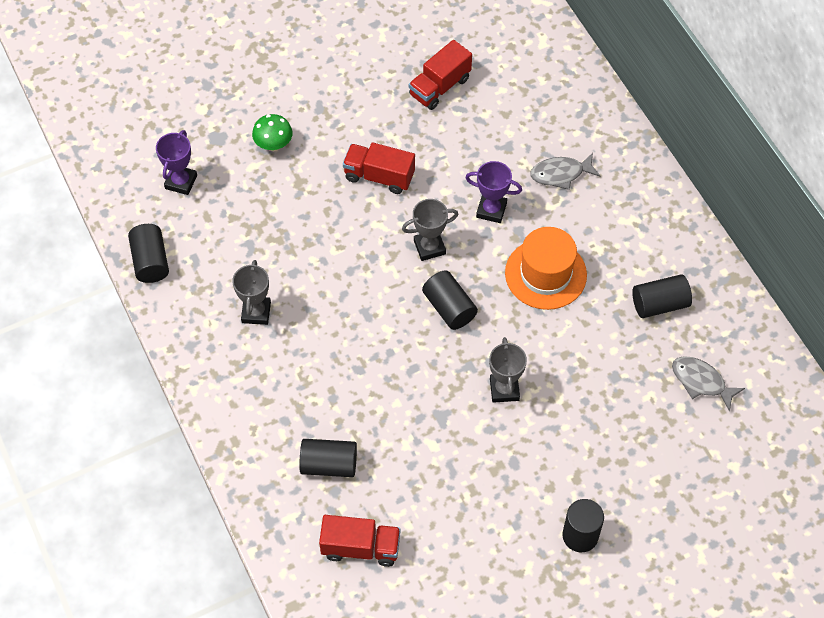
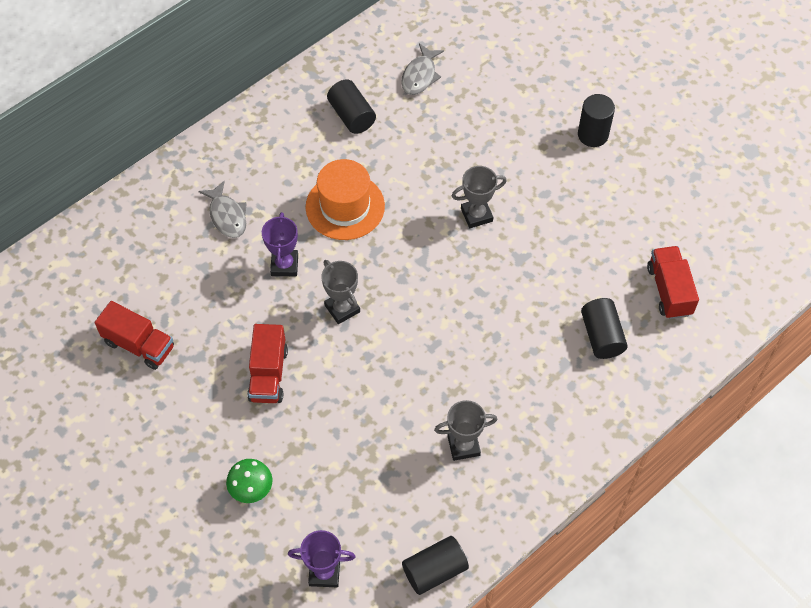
camera: 105 degrees left, 0 degrees up
(449, 308) = (405, 276): black cylinder -> none

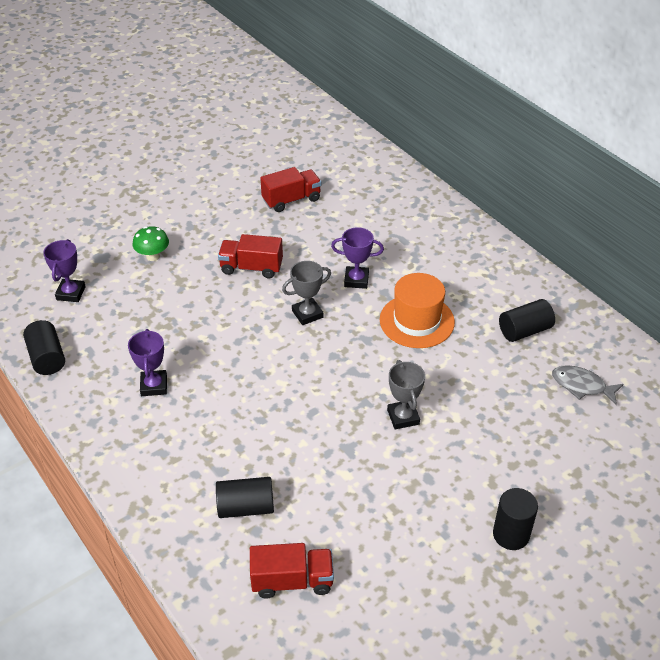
camera: 95 degrees right, 15 degrees down
(139, 345) = (291, 200): red truck -> red truck turned 150 degrees counterclockwise
(227, 216) = (410, 247): grey fish -> none
(463, 445) = (154, 386): grey trophy -> purple trophy

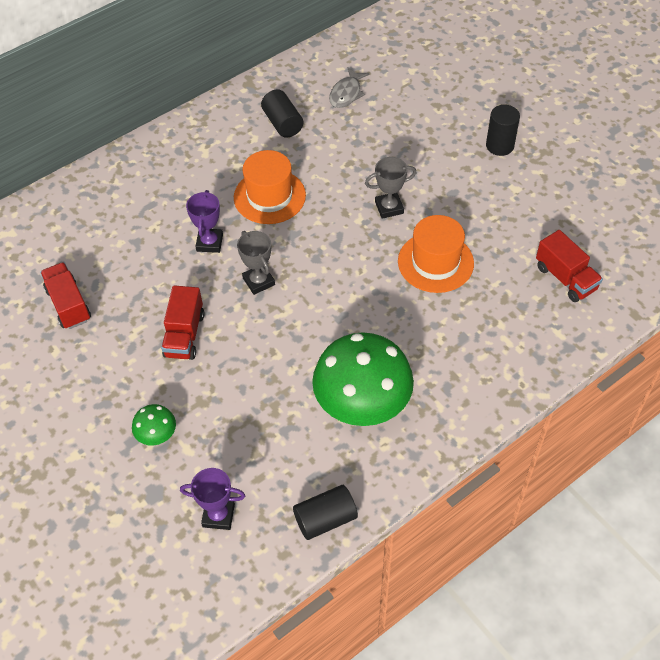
camera: 90 degrees left, 10 degrees up
(154, 386) = (362, 406): purple trophy -> green mushroom
(246, 507) = (499, 315): black cylinder -> none
(292, 581) = (565, 278): red truck -> red truck turned 150 degrees clockwise
(323, 454) = (435, 262): none -> orange hat

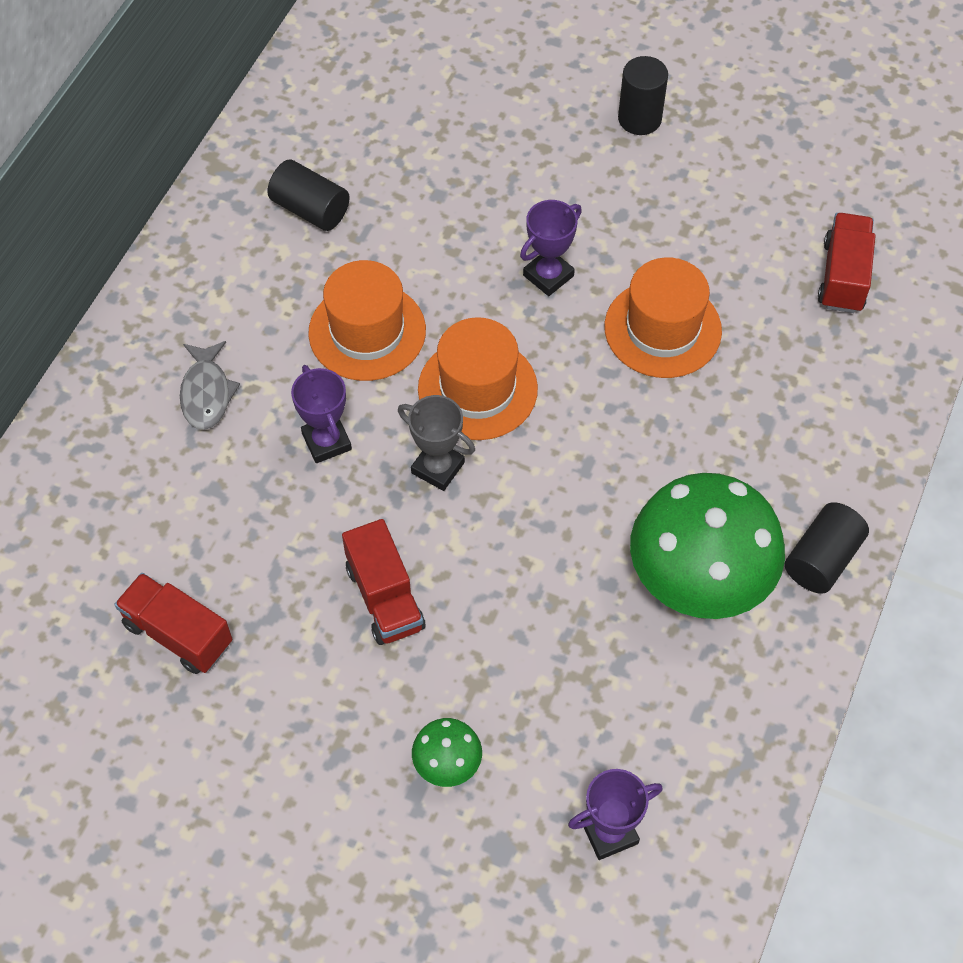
camera: 30 degrees left, 5 degrees up
(308, 250) = (477, 389): none -> orange hat
(325, 519) = (753, 762): black cylinder -> black cylinder (822, 559)
(346, 93) = (374, 124): grey fish -> grey fish (206, 393)
(389, 207) = (548, 275): grey trophy -> purple trophy
(565, 278) = (843, 276): red truck -> red truck turned 105 degrees counterclockwise

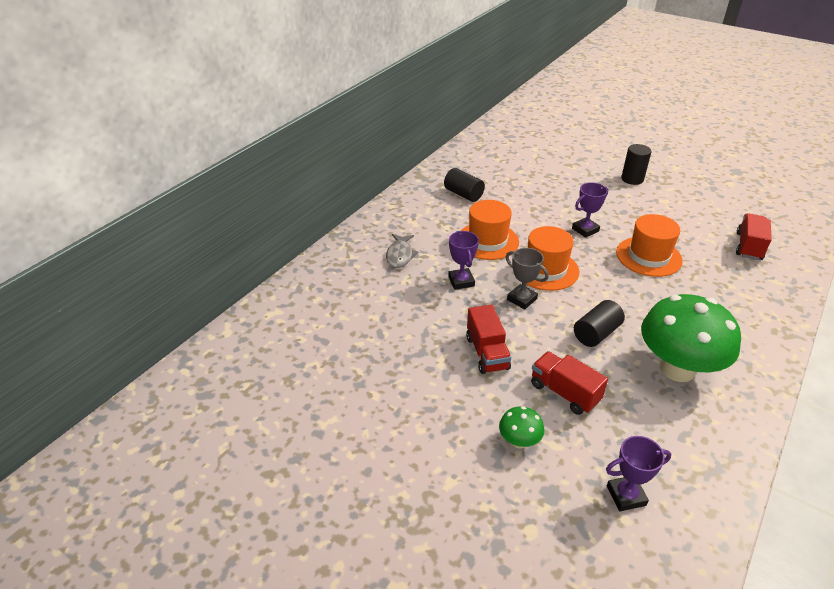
camera: 10 degrees right, 20 degrees down
(178, 634) = (365, 354): red truck -> red truck (564, 393)
(822, 559) = (754, 368): black cylinder -> black cylinder (596, 333)

